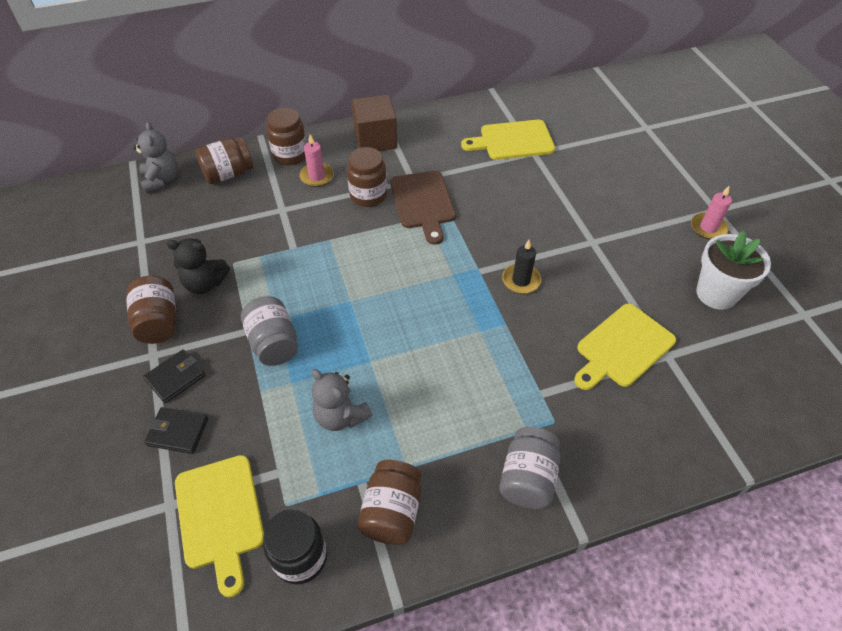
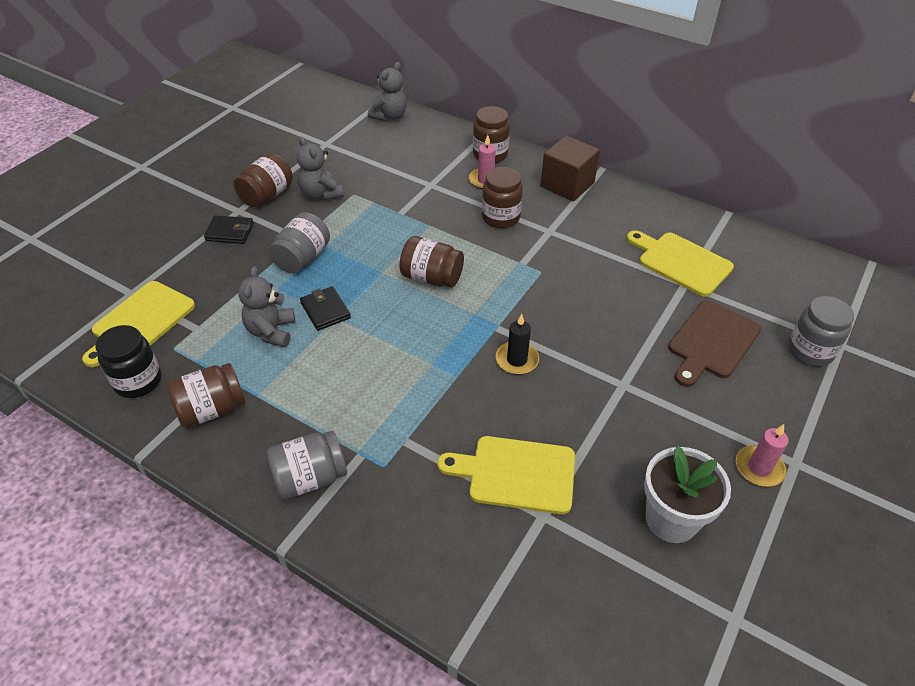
camera: 50 degrees right, 5 degrees down
(178, 432) = (188, 261): black wallet -> black wallet (325, 310)
(205, 283) = (321, 194): black teddy bear -> grey teddy bear
(228, 174) = (432, 139): brown jar -> brown jar (431, 277)
(423, 202) = (532, 251): brown cutting board -> brown cutting board (712, 342)
(640, 143) = (810, 351): none -> grey jar

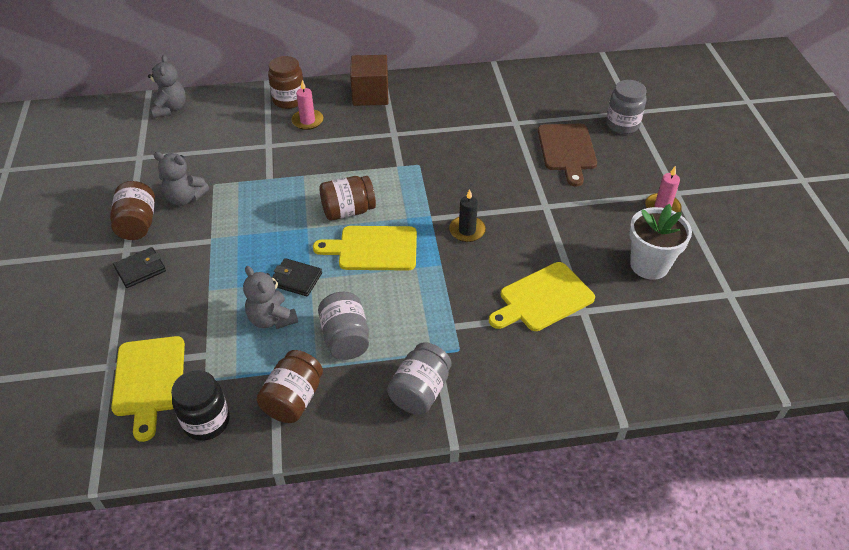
camera: 40 degrees left, 0 degrees up
(303, 258) = (231, 253): grey jar -> grey jar (345, 338)
(500, 217) = (349, 142): brown jar -> none
(681, 262) = (499, 110): yellow cutting board -> yellow cutting board (373, 249)

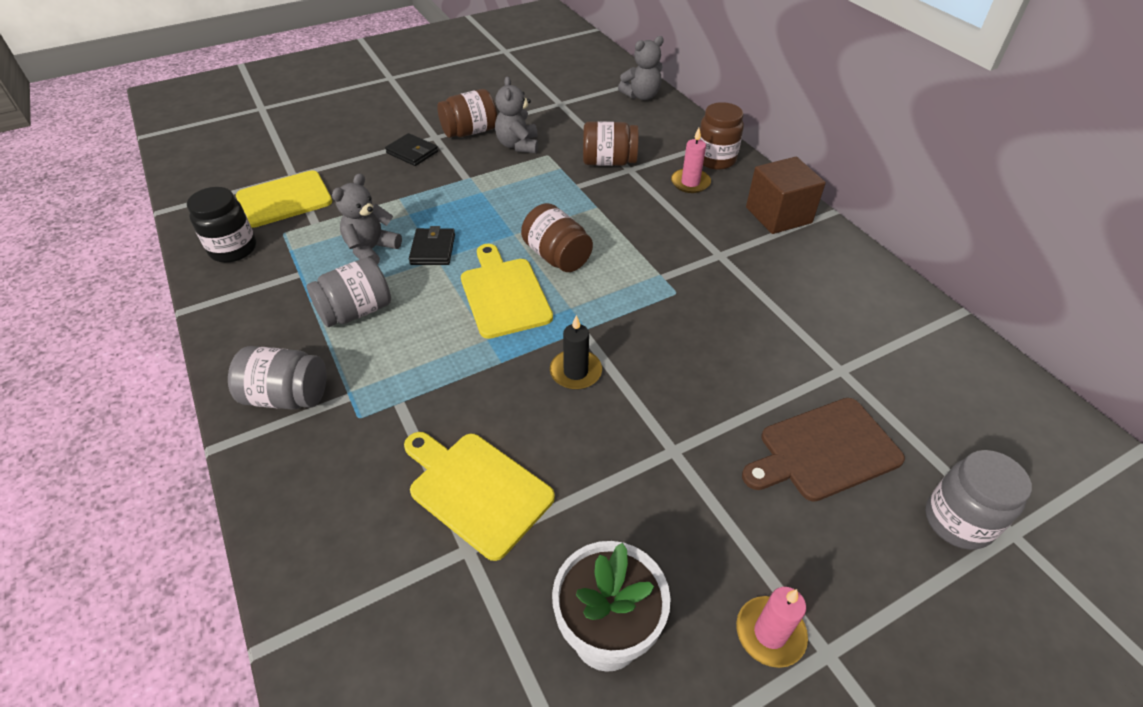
camera: 70 degrees right, 0 degrees up
(293, 399) = (265, 297): brown jar -> brown jar (609, 162)

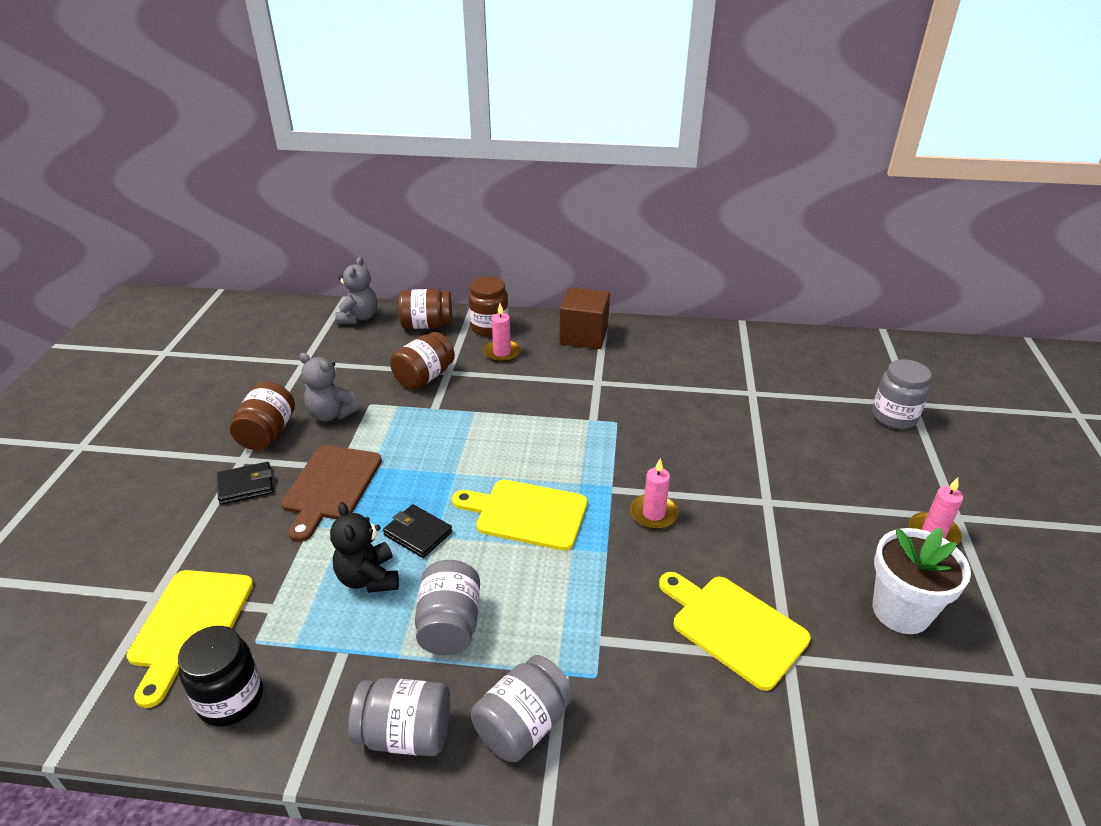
camera: 55 degrees left, 10 degrees down
(247, 339) = (405, 734): none -> grey jar
(371, 250) = (368, 578): grey teddy bear -> black teddy bear
(476, 490) = (734, 627): yellow cutting board -> yellow cutting board turned 60 degrees clockwise
(557, 256) = (512, 462): brown jar -> brown jar (427, 325)
(575, 372) = (653, 514): black candle -> pink candle
(824, 451) = (812, 436): brown cutting board -> brown cutting board (331, 486)

